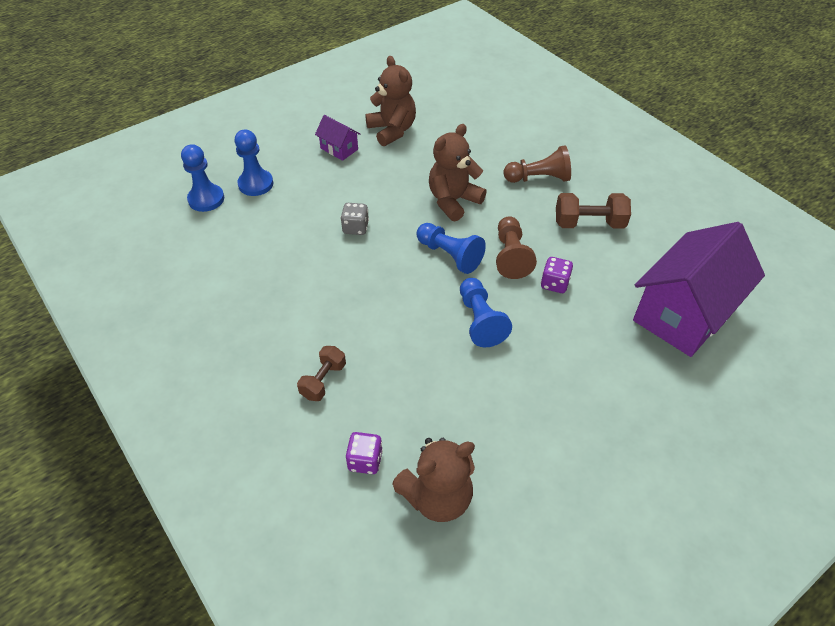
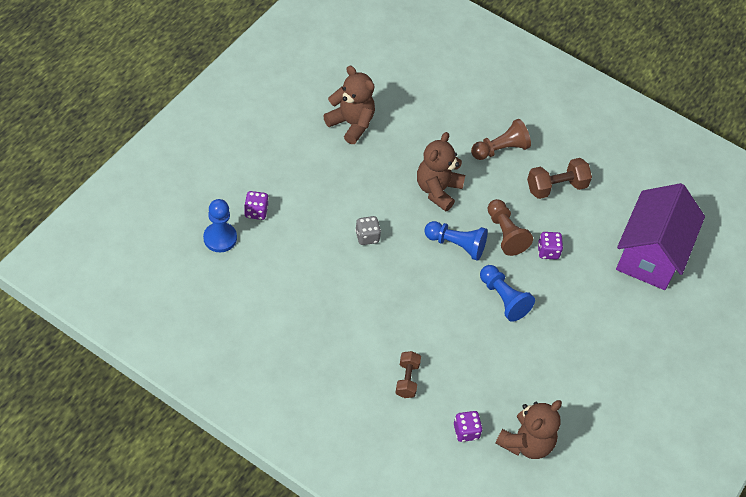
camera: 25 degrees left, 5 degrees up
(256, 184) = (256, 212): blue pawn -> purple dice
(339, 149) = (312, 155): purple house -> none

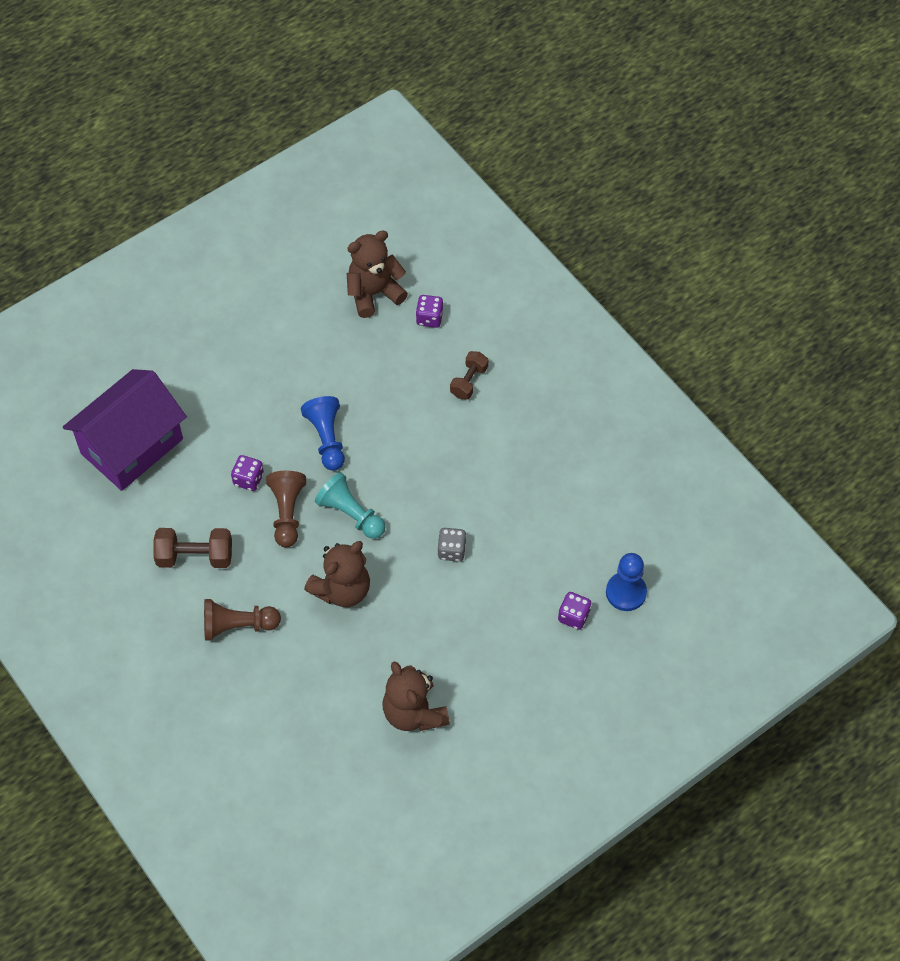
camera: 155 degrees left, 5 degrees up
(456, 245) = (351, 514): blue pawn -> turquoise pawn

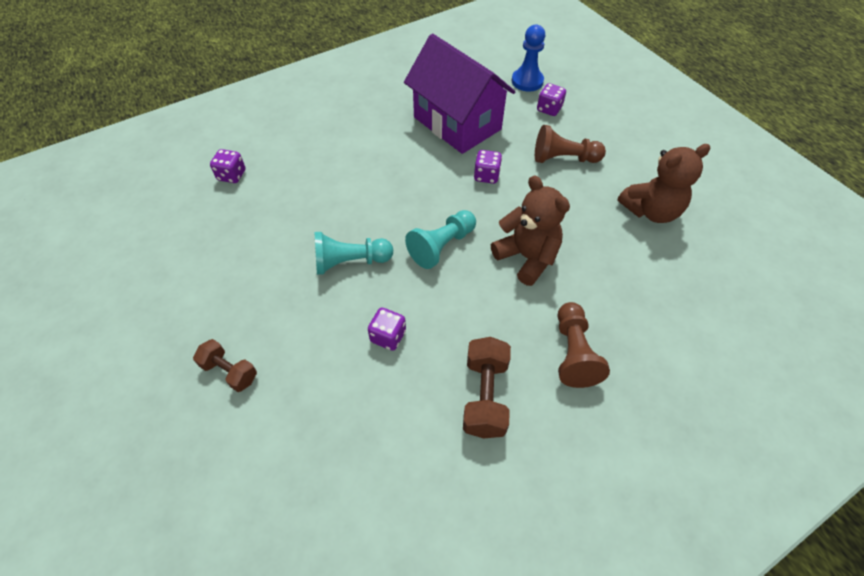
camera: 85 degrees left, 5 degrees down
(132, 446) = (316, 472): purple house -> purple house (457, 123)
(287, 513) = (435, 300): brown pawn -> brown pawn (563, 158)
(327, 439) = (350, 262): blue pawn -> turquoise pawn
(374, 293) = (184, 215): brown teddy bear -> none
(451, 550) = (486, 176): grey dice -> purple dice
(469, 381) = (311, 153): brown dumbbell -> brown dumbbell (230, 371)

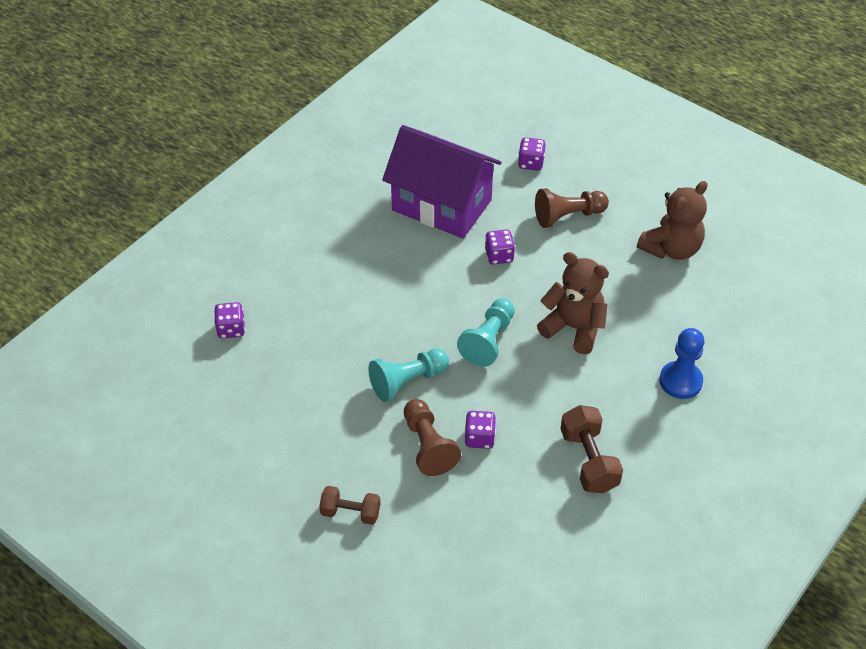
camera: 20 degrees left, 5 degrees down
(527, 81) = (494, 135): blue pawn -> blue pawn (680, 381)
(573, 353) = (649, 401): brown pawn -> brown pawn (428, 446)

